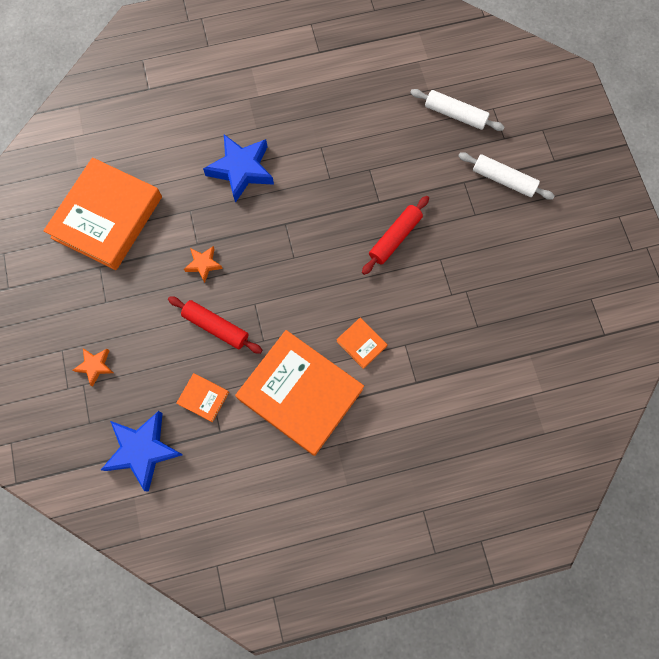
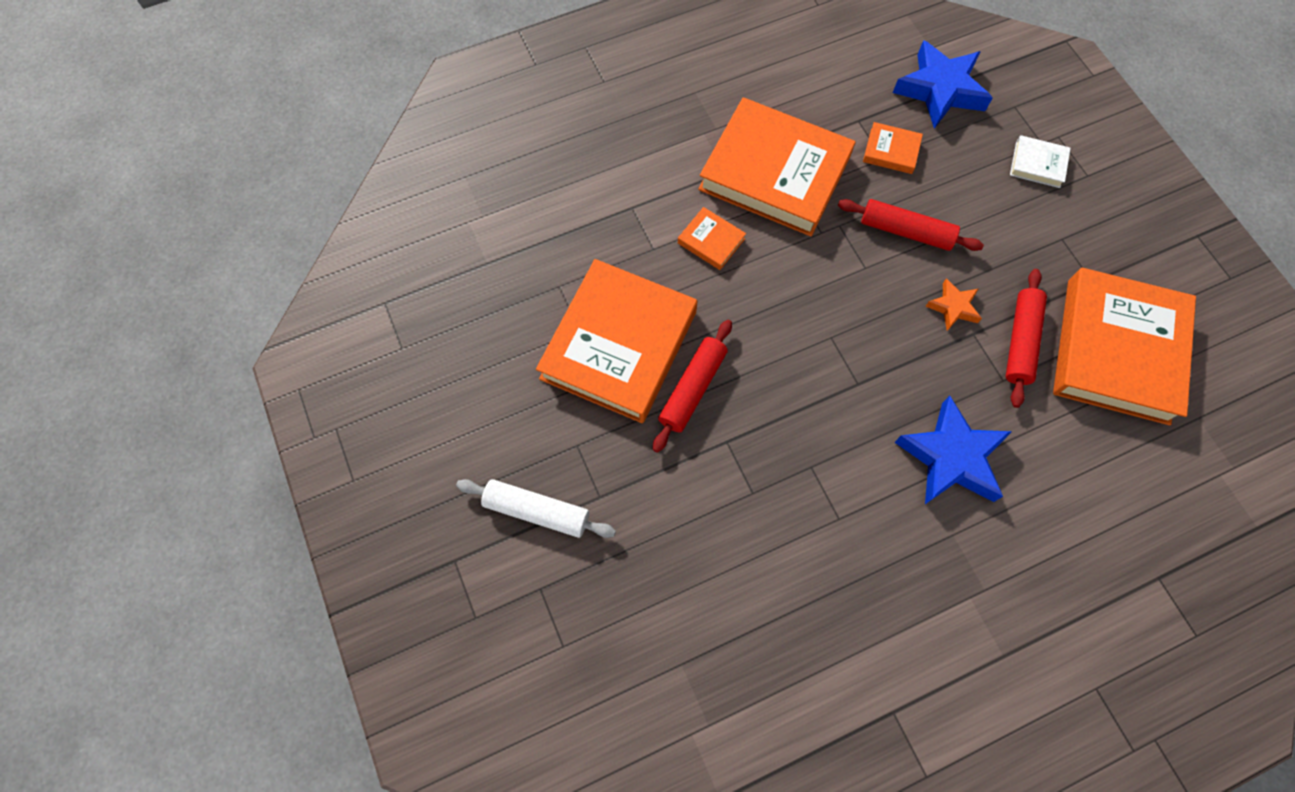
camera: 170 degrees right, 5 degrees down
(95, 366) = (1037, 164): orange star -> white book
(168, 233) = (1020, 341): none -> red rolling pin
(440, 276) = (618, 345): none -> orange book
(455, 114) = (628, 621): white rolling pin -> none

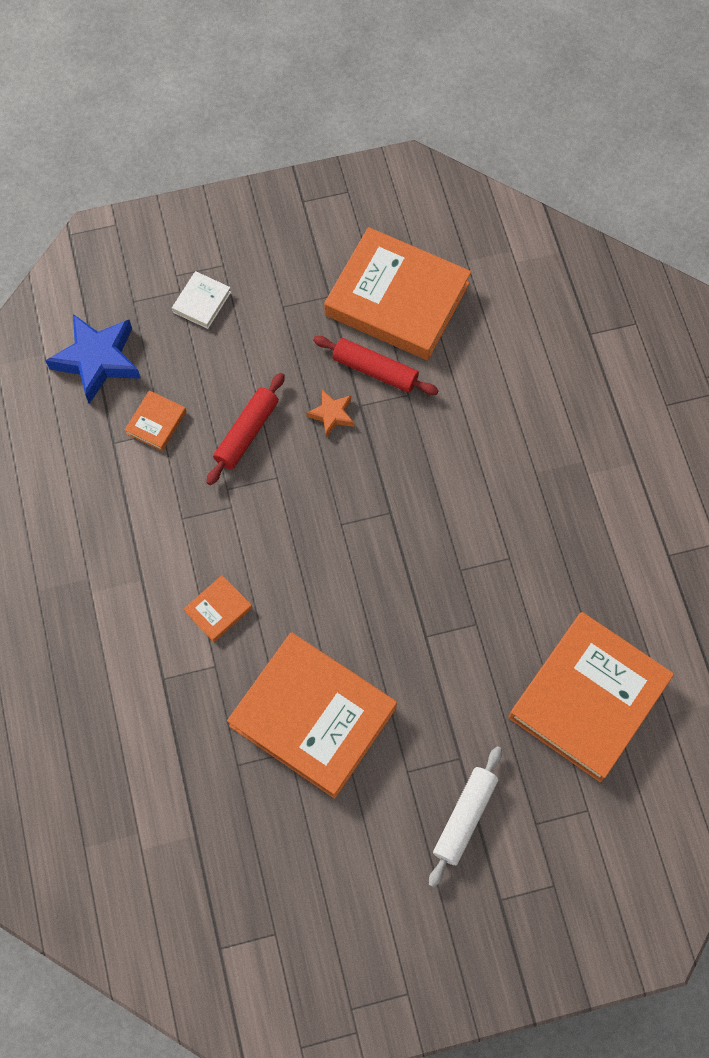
camera: 80 degrees left, 0 degrees up
(692, 389) = (370, 656): red rolling pin -> none
(774, 173) = (155, 534): orange book -> orange book (588, 699)
(951, 457) = (469, 455): blue star -> none

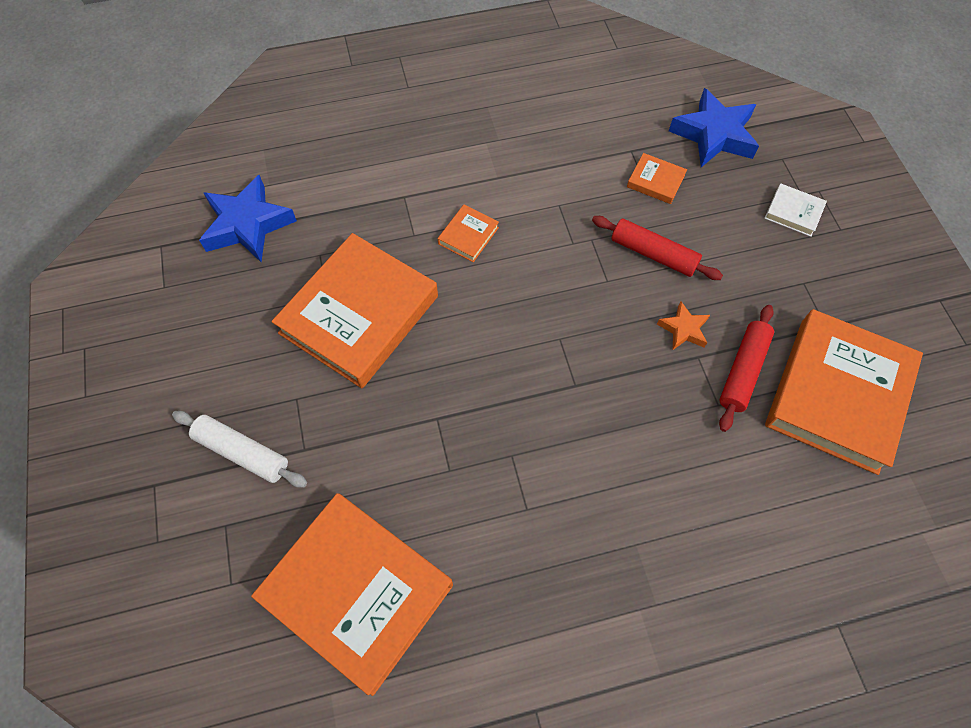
camera: 90 degrees right, 5 degrees down
(194, 850) = (247, 224): none -> blue star
(218, 610) = (468, 236): orange book -> orange book turned 75 degrees clockwise

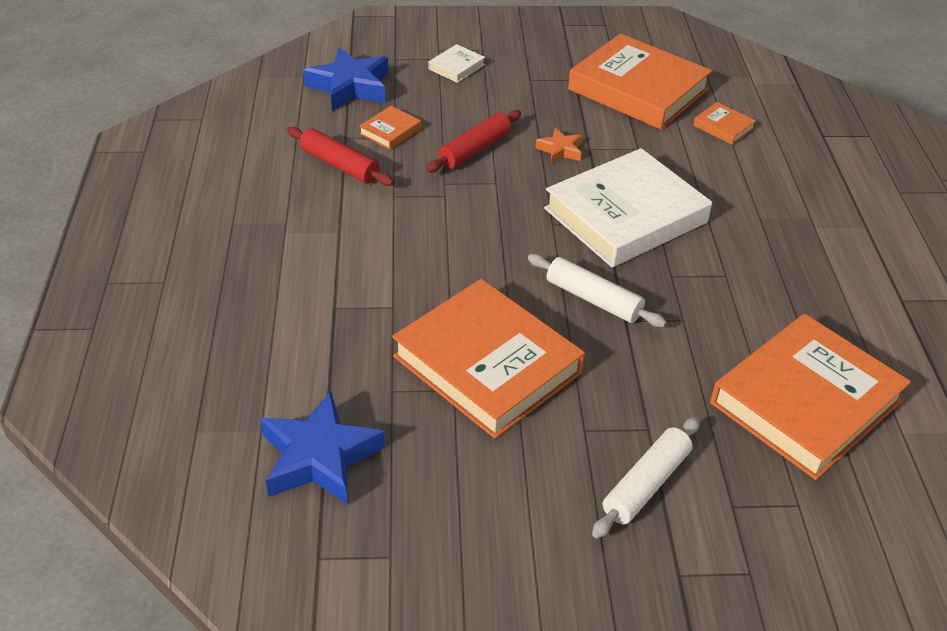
camera: 80 degrees left, 20 degrees down
(459, 387) = (593, 299): none -> white rolling pin
(468, 236) = (409, 265): orange book -> orange book (723, 127)
(594, 403) = (625, 215): none -> white book
(742, 371) = (608, 129): red rolling pin -> red rolling pin (339, 165)

